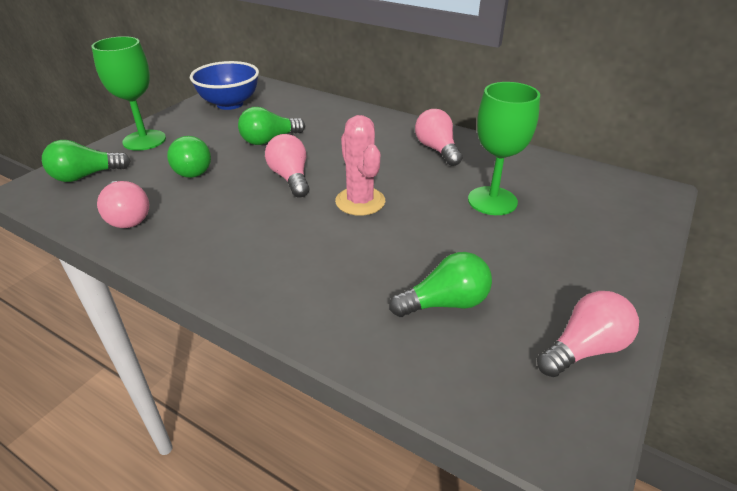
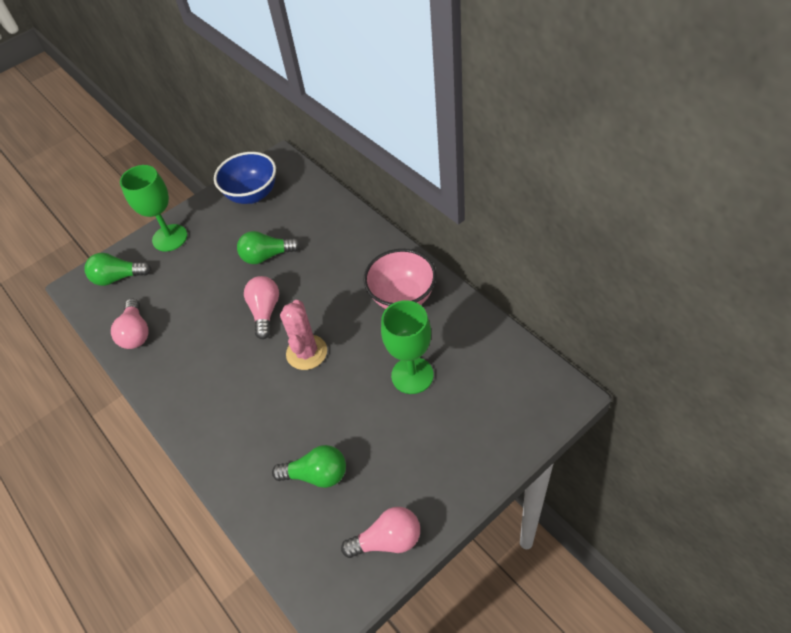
camera: 25 degrees right, 15 degrees up
(191, 169) = (194, 284): green light bulb -> none
(437, 149) = (402, 297): pink light bulb -> pink bowl

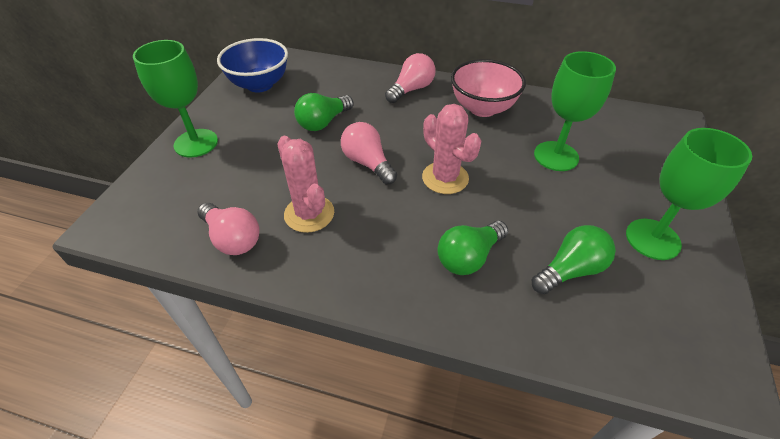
camera: 40 degrees left, 5 degrees down
(118, 278) = (159, 198): green light bulb -> green light bulb (469, 257)
(193, 337) = (309, 214): none -> pink cactus
(388, 540) = (694, 289): pink light bulb -> pink light bulb (411, 89)
(404, 487) = (652, 239): none -> green goblet

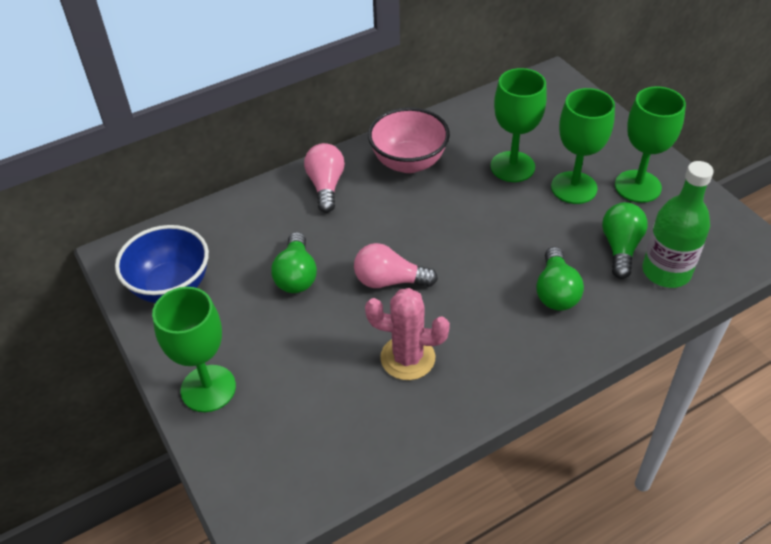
camera: 45 degrees left, 0 degrees up
(233, 238) = (380, 427): pink light bulb -> none
(445, 178) = (463, 246): pink cactus -> none
(588, 201) = (574, 188): none -> green goblet
(589, 320) = (666, 271): none -> green bottle

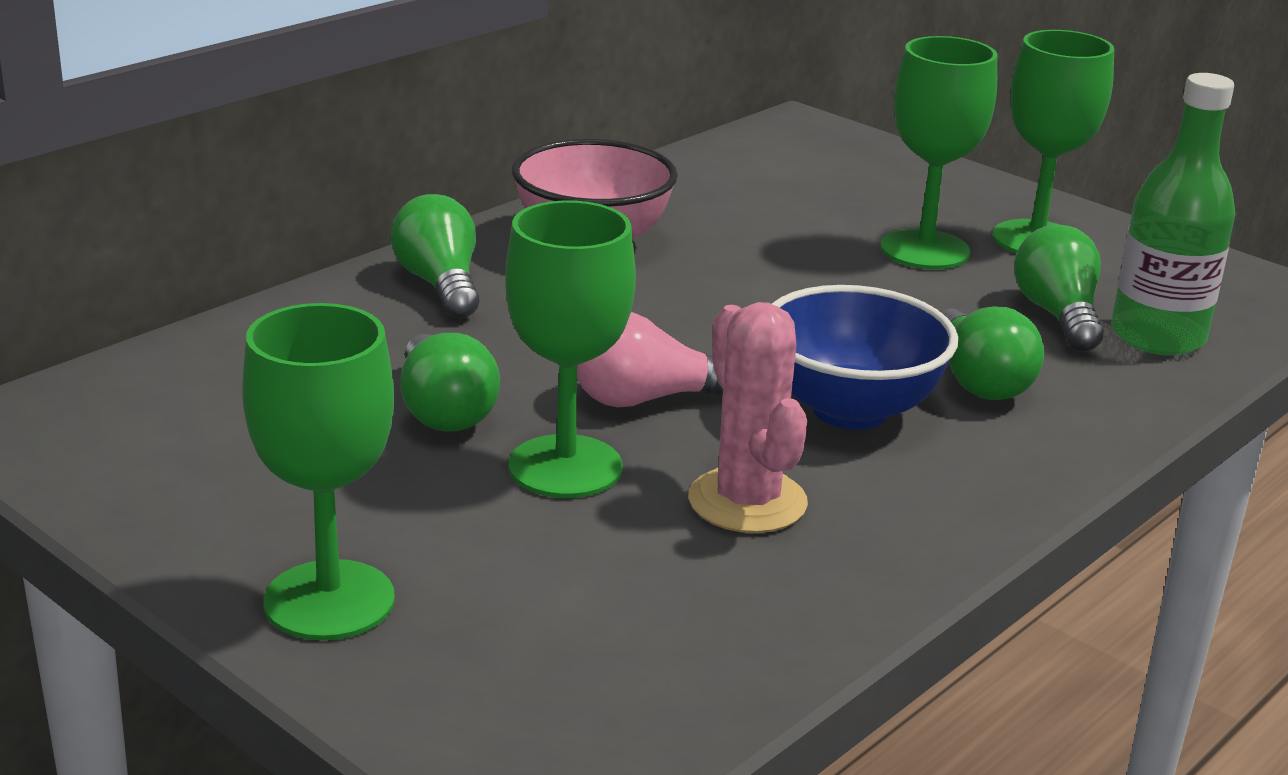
camera: 20 degrees left, 20 degrees down
(171, 286) = (163, 455): blue bowl -> blue bowl (850, 410)
(326, 186) = (440, 284): pink light bulb -> green light bulb
(407, 358) = (747, 501): pink cactus -> pink cactus turned 75 degrees clockwise
(512, 167) = (795, 233): green goblet -> green goblet (565, 467)

